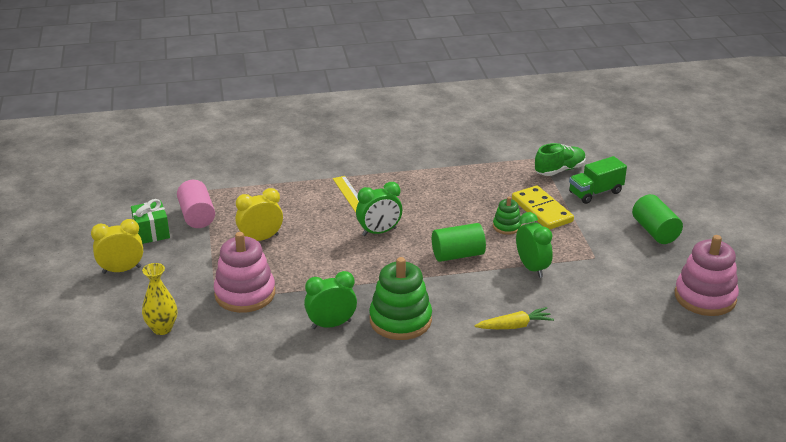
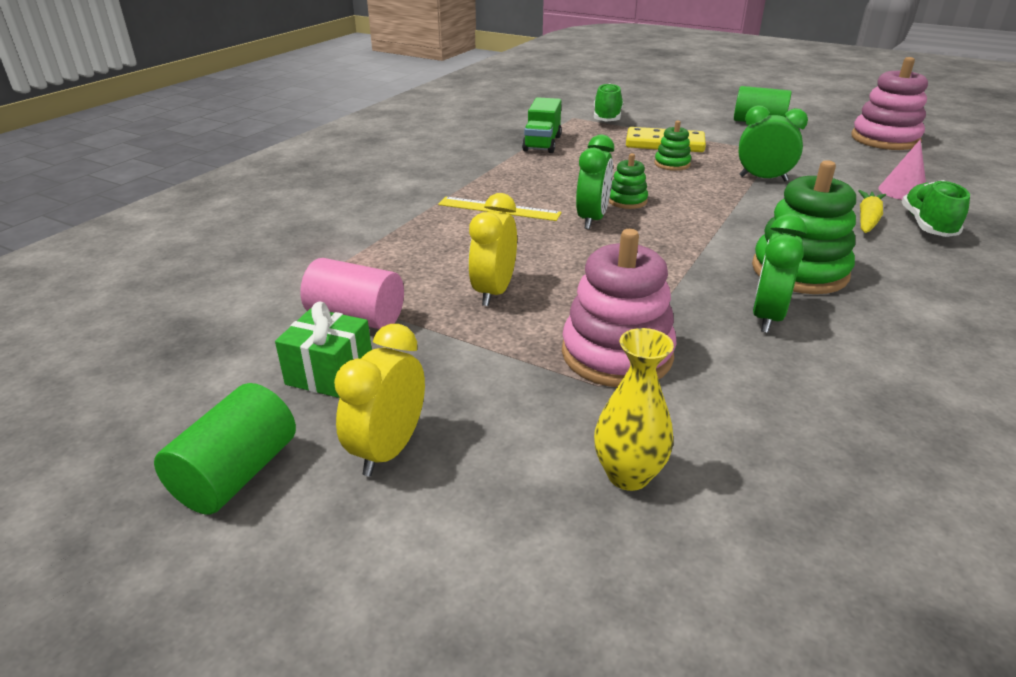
camera: 50 degrees left, 0 degrees up
(422, 233) = (627, 201): none -> green stacking toy
(458, 255) = (695, 199): green cylinder -> green cylinder (236, 474)
(537, 351) = (927, 225): none -> green shoe
(590, 329) = (902, 191): none -> pink cone
(595, 192) = (665, 119): green truck -> green truck (542, 143)

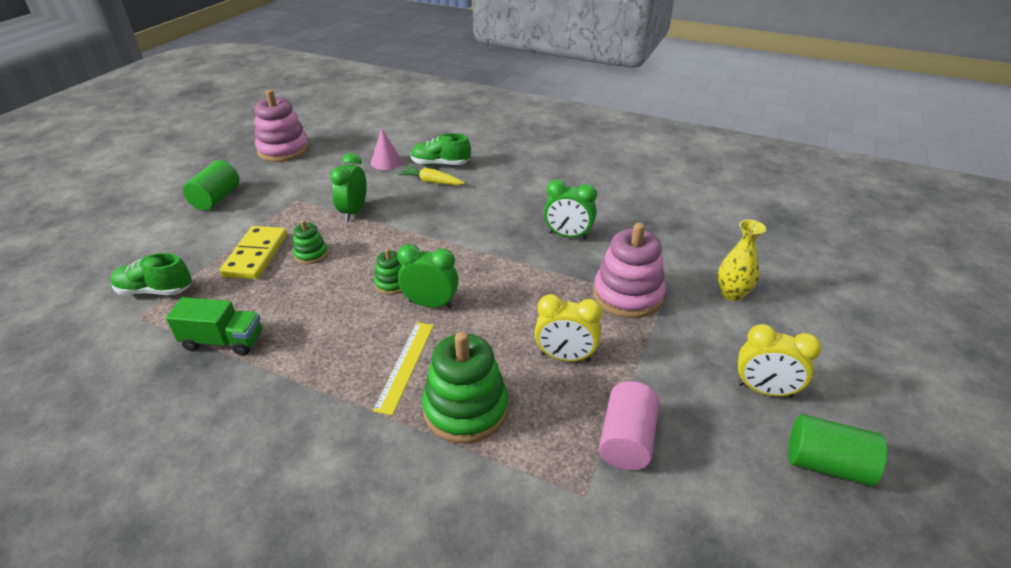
camera: 95 degrees left, 5 degrees up
(330, 373) = (706, 439): green gift -> none
(799, 271) = (508, 217): green stacking toy -> green stacking toy (466, 409)

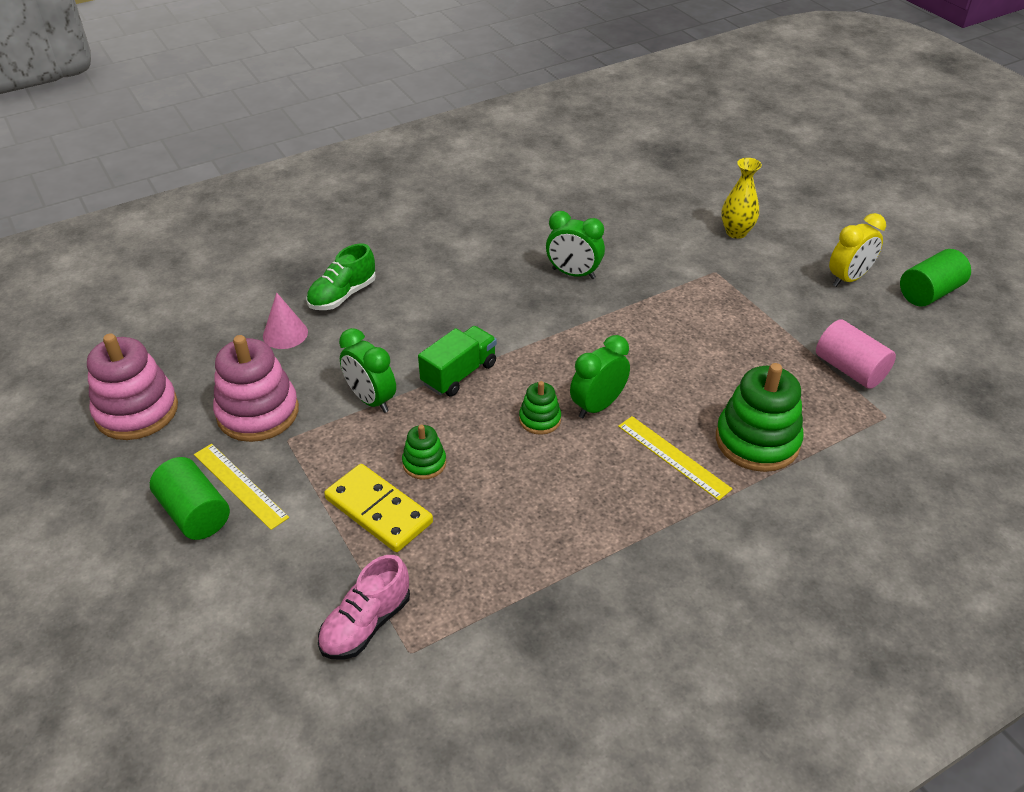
camera: 55 degrees left, 5 degrees up
(155, 291) = (366, 624): green shoe -> pink shoe
(223, 341) = (525, 582): green truck -> green truck (459, 374)
(247, 202) = (240, 485): none -> yellow ruler
(431, 182) = (374, 317): yellow carrot -> none
(565, 357) = (738, 356): yellow clock -> none
(568, 235) = (573, 274): green clock -> green clock turned 60 degrees clockwise
(627, 295) = (690, 284): pink stacking toy -> pink stacking toy (258, 412)

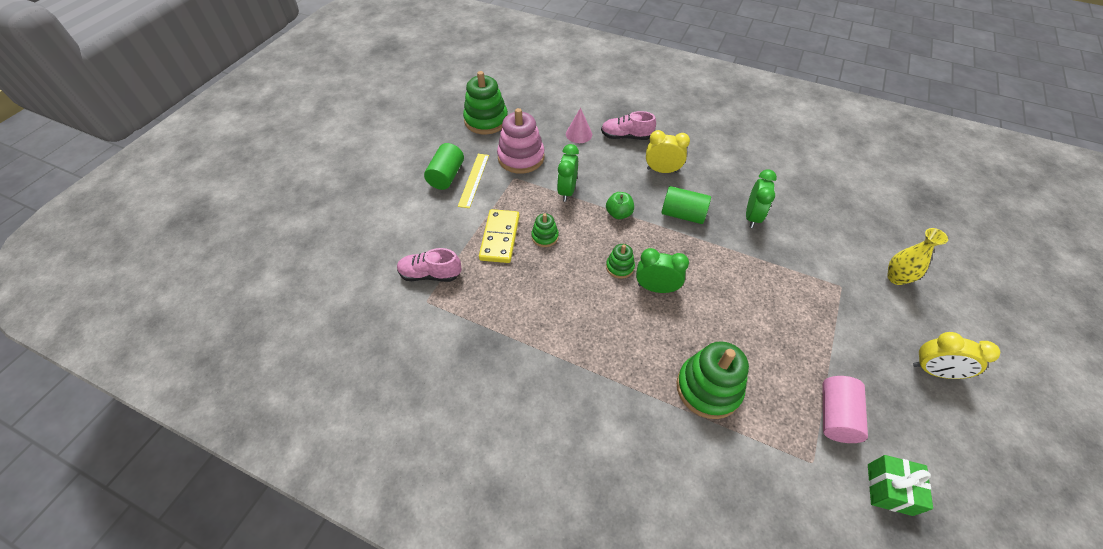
camera: 55 degrees right, 10 degrees up
(136, 411) = (486, 120): pink stacking toy -> green stacking toy
(342, 295) = (626, 136): green shoe -> pink shoe
(433, 299) = (662, 170): none -> yellow clock
(459, 374) = (618, 214): green truck -> green apple
(573, 274) = (752, 217): green clock -> green clock turned 150 degrees counterclockwise
(673, 457) = (651, 348): yellow ruler -> none
(929, 293) = (988, 437): green cylinder -> green cylinder (682, 214)
(941, 383) = (889, 489): none -> green gift

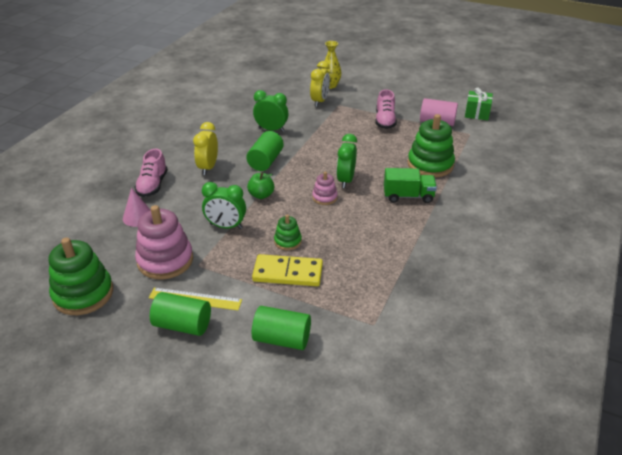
camera: 90 degrees left, 15 degrees down
(421, 236) = (282, 339): none -> green cylinder
(430, 274) = (338, 324): pink shoe -> pink shoe (385, 121)
(620, 267) = (324, 197): green stacking toy -> pink stacking toy
(630, 352) = (408, 196): none -> green truck
(933, 371) = (399, 87): yellow clock -> yellow clock (320, 101)

